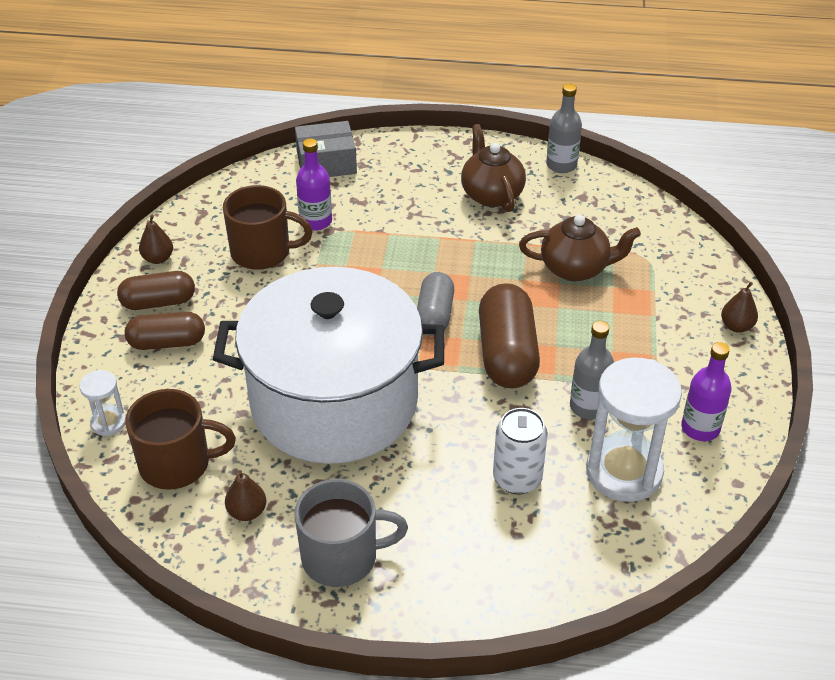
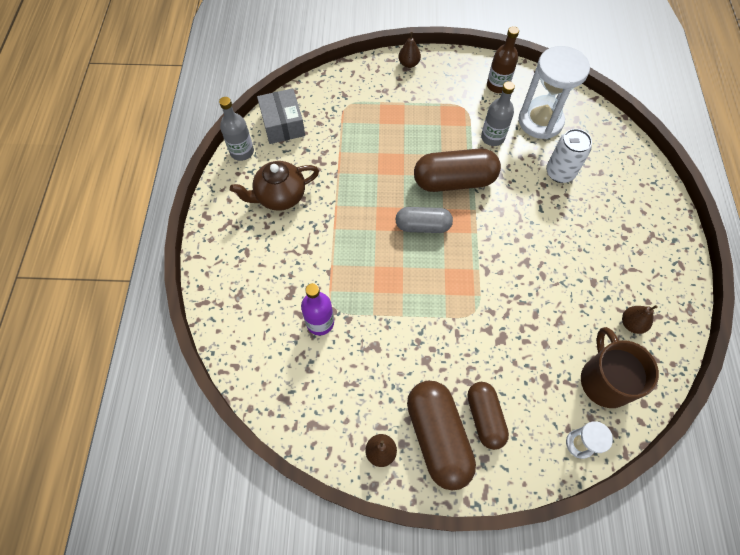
camera: 95 degrees left, 20 degrees up
(158, 302) = (438, 437): brown capsule -> brown capsule, size x1.57
(262, 252) = (364, 360): brown mug -> none
(326, 163) = (236, 325): grey box -> grey box (283, 124)
(334, 402) = (521, 282): white pot -> none
(341, 557) = (647, 262): grey mug -> none
(575, 268) = (363, 143): brown teapot -> none
(700, 428) = (497, 86): purple bottle -> brown bottle

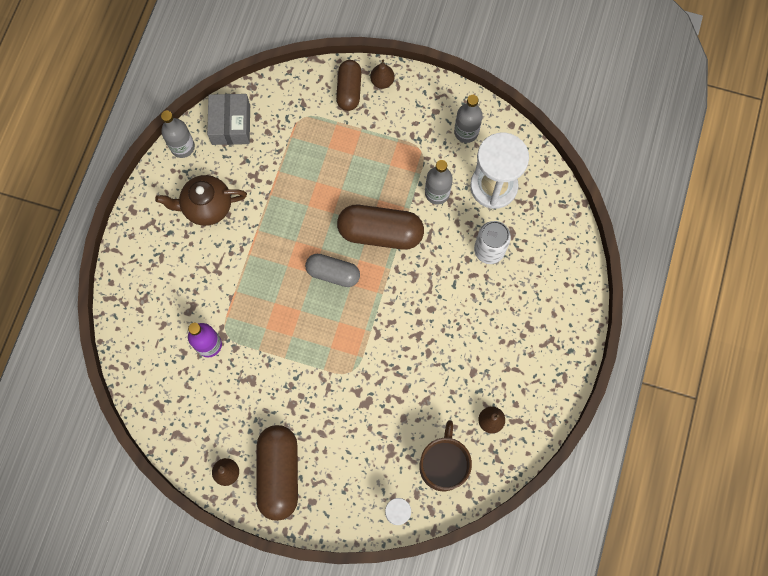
camera: 15 degrees right, 10 degrees up
(484, 417) = (325, 468): brown capsule -> brown capsule (349, 90)
(497, 86) = (466, 132): brown bottle -> grey bottle

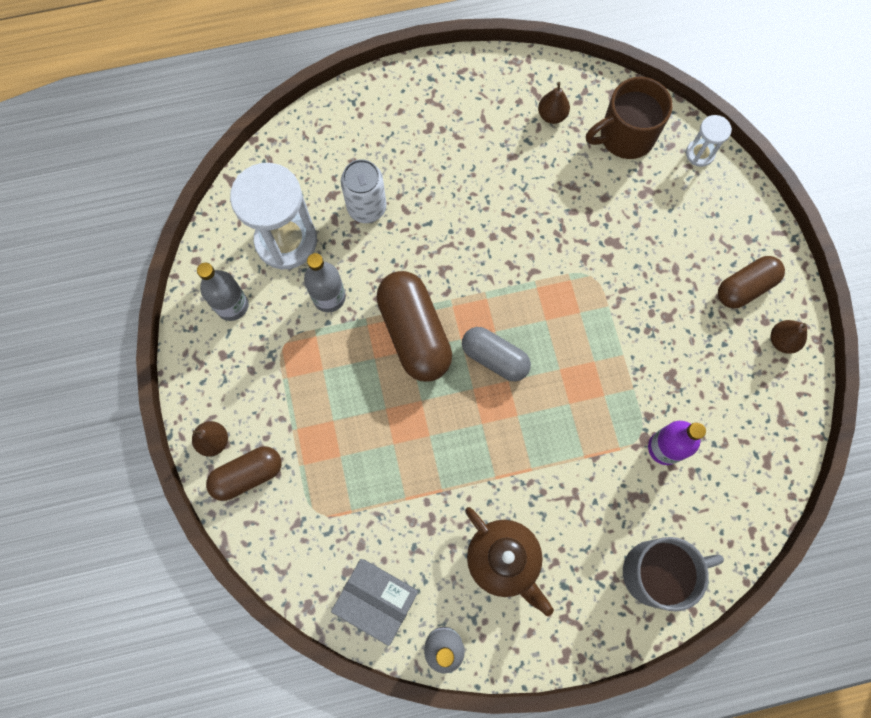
camera: 120 degrees left, 0 degrees up
(141, 290) = (656, 572): none -> grey mug
(231, 124) = (377, 600): grey box -> grey box turned 60 degrees clockwise
(279, 473) = (745, 287): brown capsule -> brown capsule, size x0.64
(333, 273) = (494, 358): grey capsule -> grey capsule turned 45 degrees counterclockwise

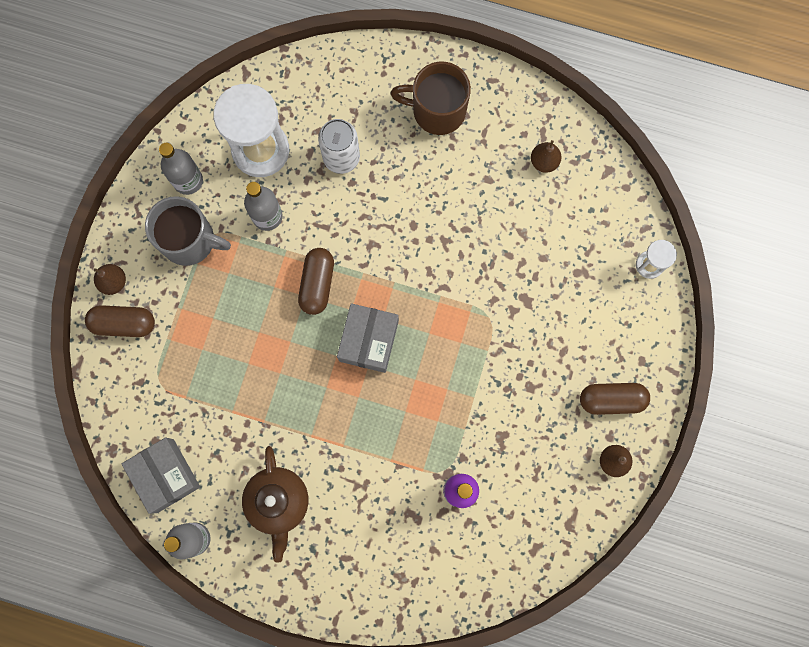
camera: 30 degrees right, 5 degrees up
(414, 333) = (317, 284): brown capsule -> brown capsule, size x0.64
(494, 358) = (369, 340): grey capsule -> grey box
(625, 136) = (595, 214): brown mug -> brown mug (437, 110)
(656, 572) = (389, 581): grey mug -> grey mug (189, 240)

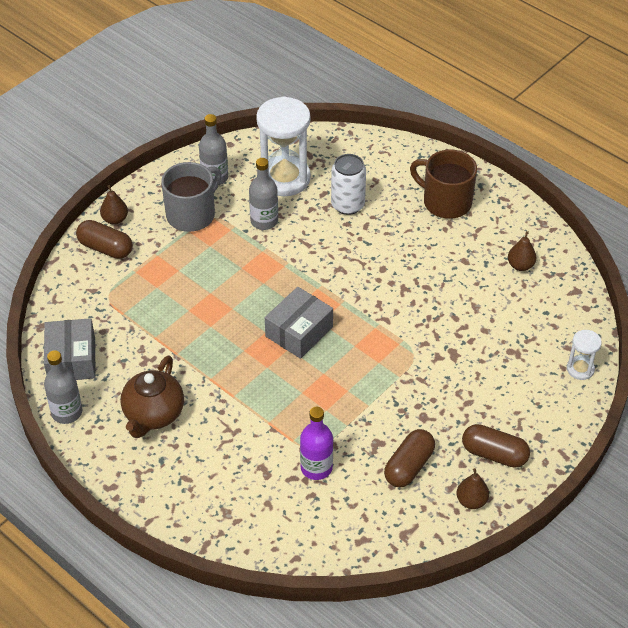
camera: 25 degrees right, 30 degrees down
(189, 240) = (192, 214): grey mug -> grey mug turned 90 degrees counterclockwise
(317, 284) = (278, 278): brown capsule -> brown capsule (409, 466)

